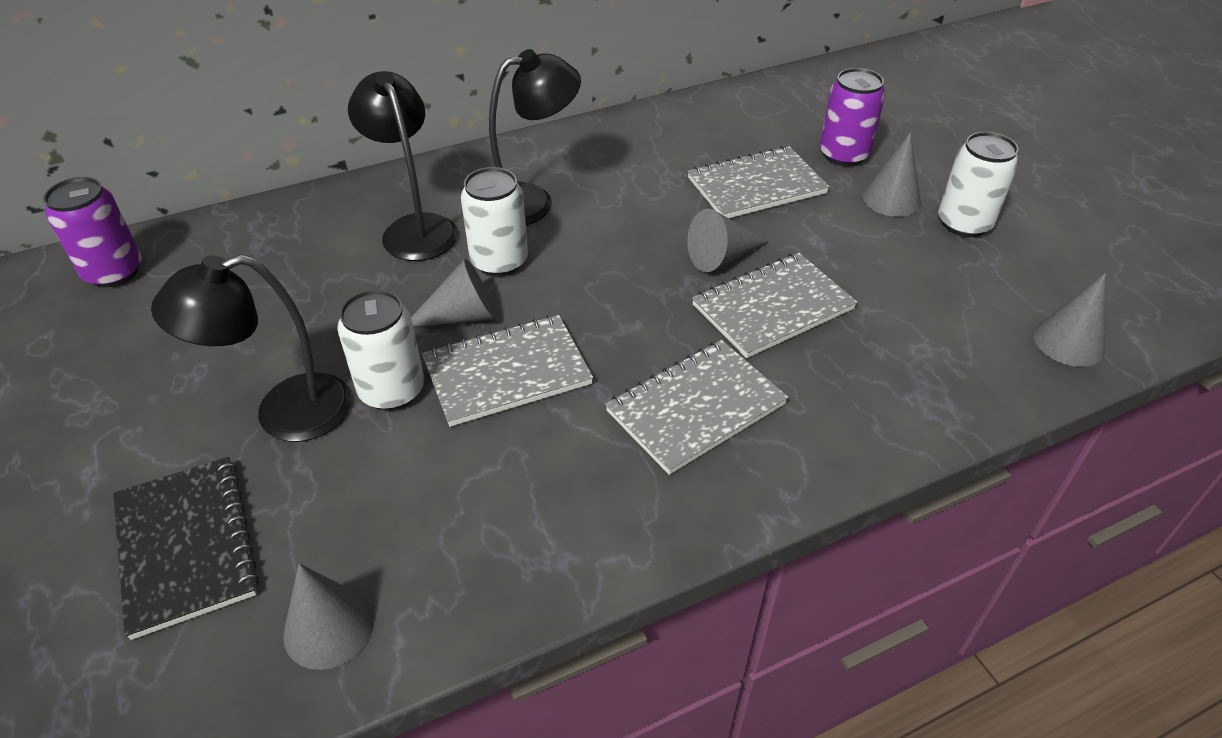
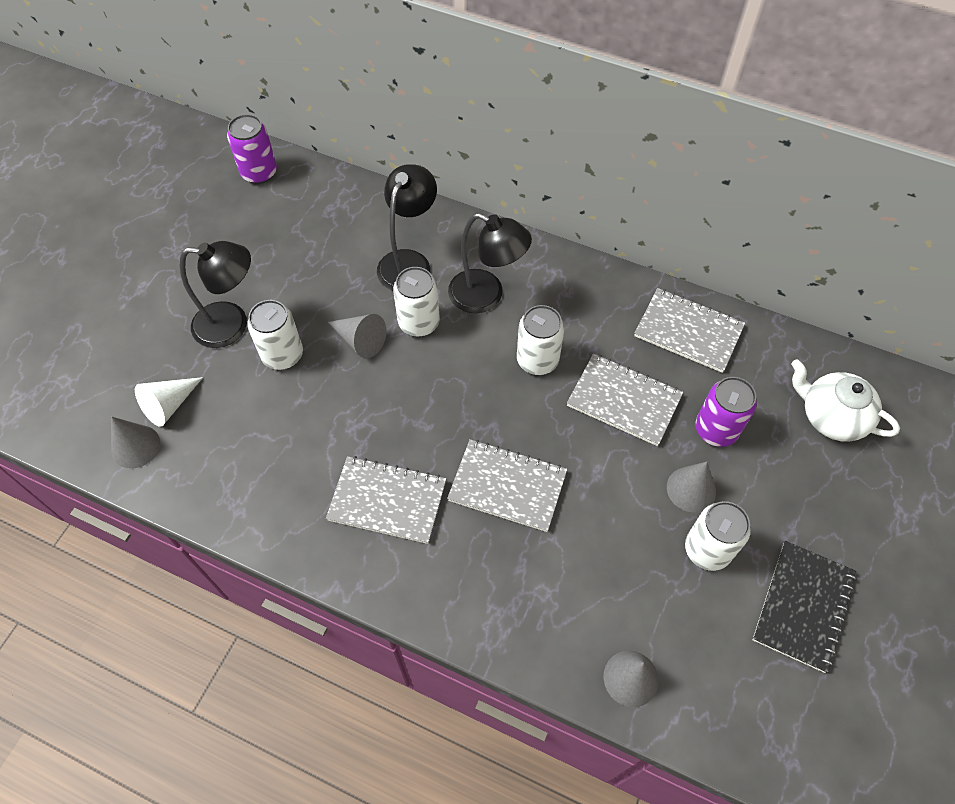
camera: 50 degrees right, 15 degrees up
(185, 546) = (134, 357): black notebook -> black notebook (802, 606)
(284, 413) = (232, 324): black lamp -> black lamp turned 150 degrees clockwise
(314, 547) = (169, 405): none -> white cone
(507, 373) = (337, 394): grey notebook -> grey notebook (688, 332)
(648, 210) = (537, 360): none -> white can
(722, 257) = (530, 429): grey cone -> none
(892, 97) = (831, 417): none -> white teapot

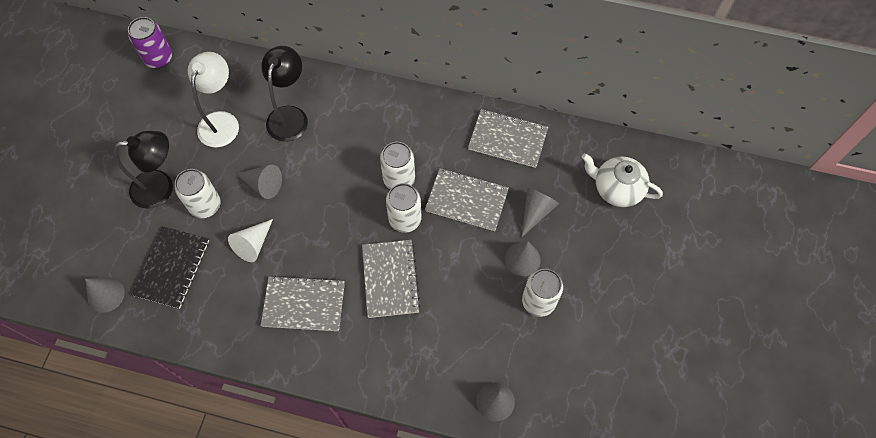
camera: 10 degrees left, 5 degrees up
(169, 405) = (125, 258): white cone -> white cone (253, 244)
(322, 256) = (222, 121): none -> white lamp
(419, 322) = (305, 163): white can -> white can (405, 219)
(486, 296) = (353, 134): black lamp -> none
(507, 486) = (390, 279): grey notebook -> grey notebook turned 75 degrees clockwise
(716, 429) = (535, 212): purple can -> grey cone
(802, 606) = (608, 330): black notebook -> black notebook (172, 268)

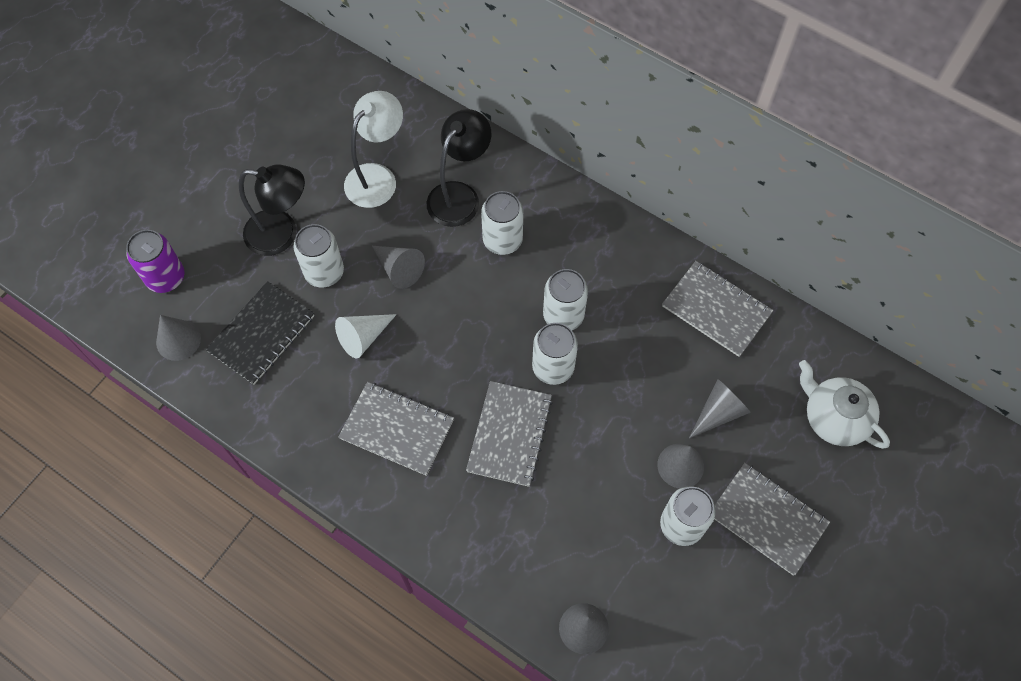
camera: 20 degrees right, 0 degrees up
(158, 58) = (331, 78): purple can -> purple can (165, 277)
(334, 138) = (502, 240): none -> white can
(466, 201) = (637, 369): grey notebook -> grey notebook (767, 519)

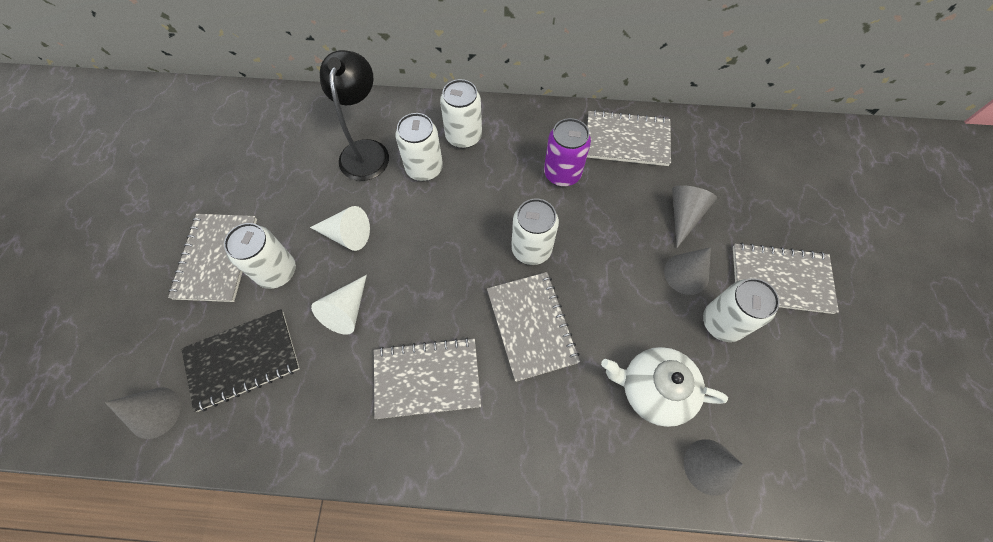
camera: 30 degrees left, 0 degrees up
(165, 277) = (111, 357): purple can -> purple can (562, 173)
(261, 334) = (243, 360): black notebook -> black notebook turned 60 degrees clockwise
(282, 234) = (217, 258): black lamp -> grey notebook
(377, 177) = (284, 169): white lamp -> none
(399, 269) = (347, 235): grey cone -> white cone
(563, 315) = (512, 203): white can -> white can (463, 136)
(834, 418) = (767, 175): white teapot -> white teapot (653, 390)

